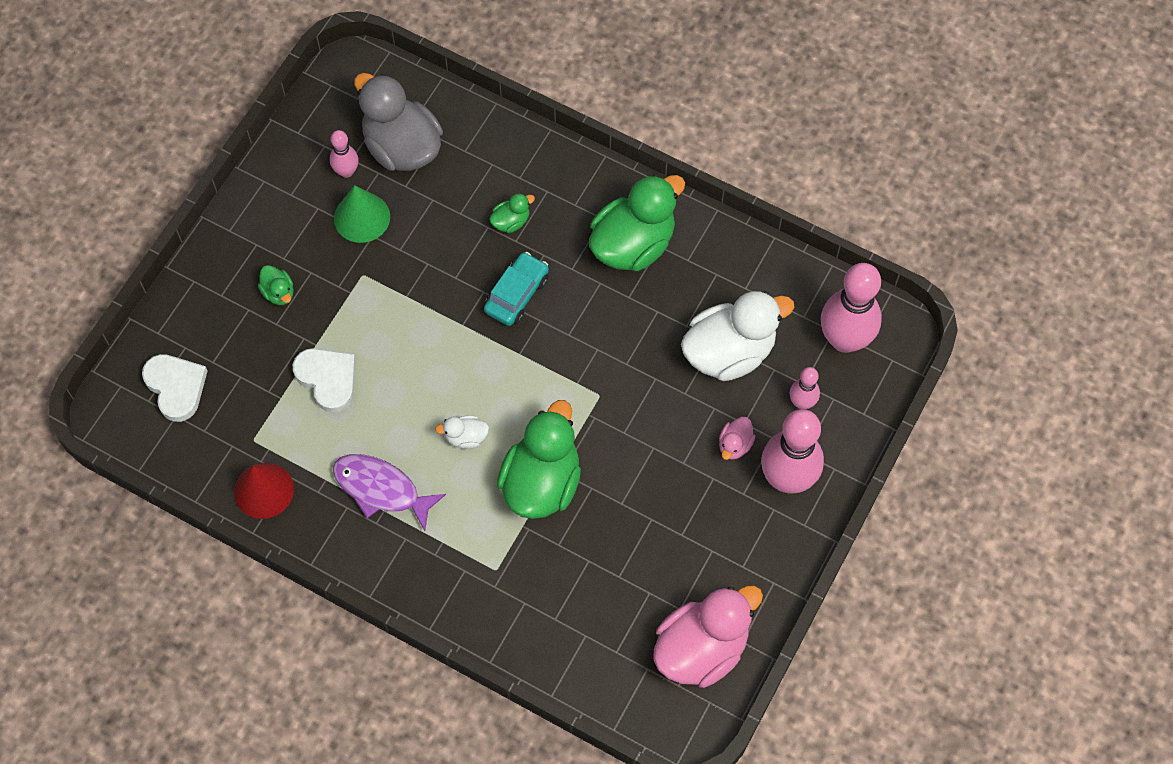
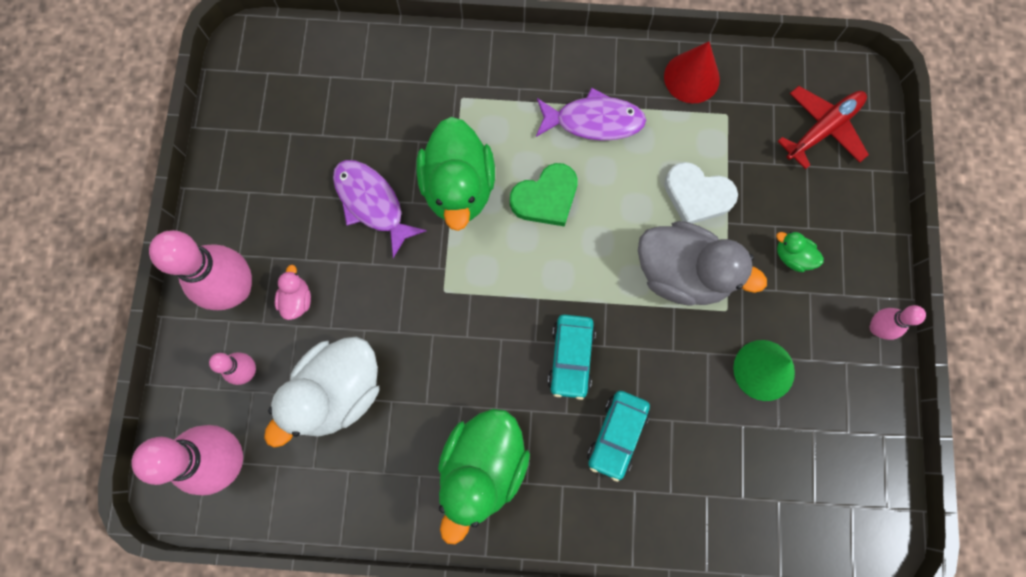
camera: 155 degrees right, 10 degrees up
(176, 387) = (822, 129): white heart -> red plane
(346, 171) = (809, 414): pink bowling pin -> pink bowling pin (877, 328)
(402, 147) = (771, 469): grey duck -> grey duck (682, 273)
(466, 437) = (546, 198): white duck -> green heart
(511, 221) = (617, 435): green duck -> turquoise car
(629, 503) = (372, 203): none -> purple fish
(701, 648) = (259, 108): pink duck -> none

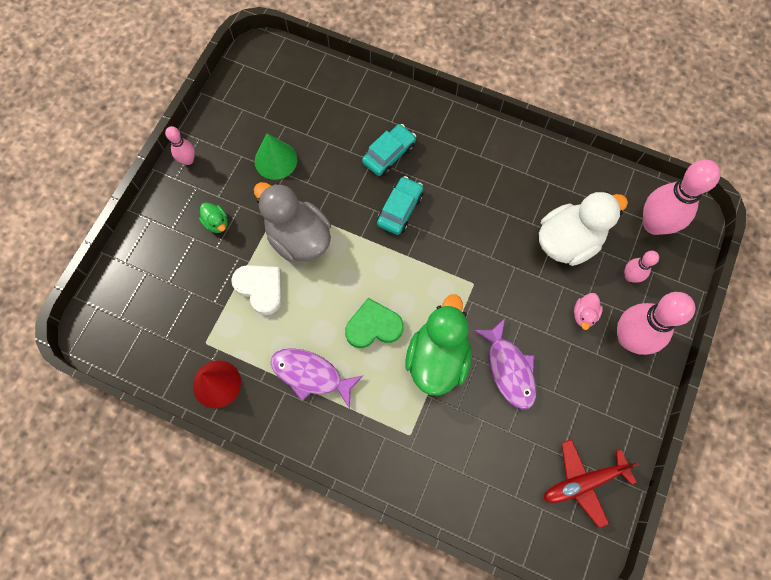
camera: 160 degrees left, 5 degrees down
(482, 467) = (483, 164): green duck -> none
(822, 129) = (141, 305): red plane -> red plane (584, 482)

